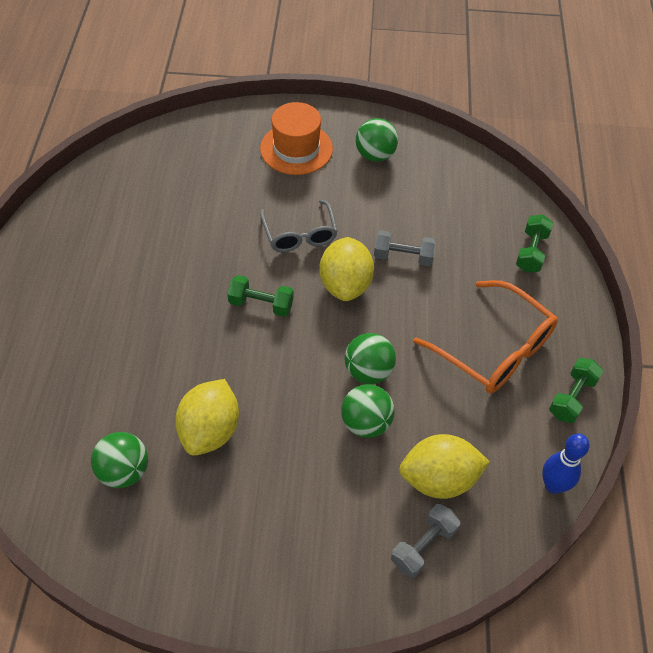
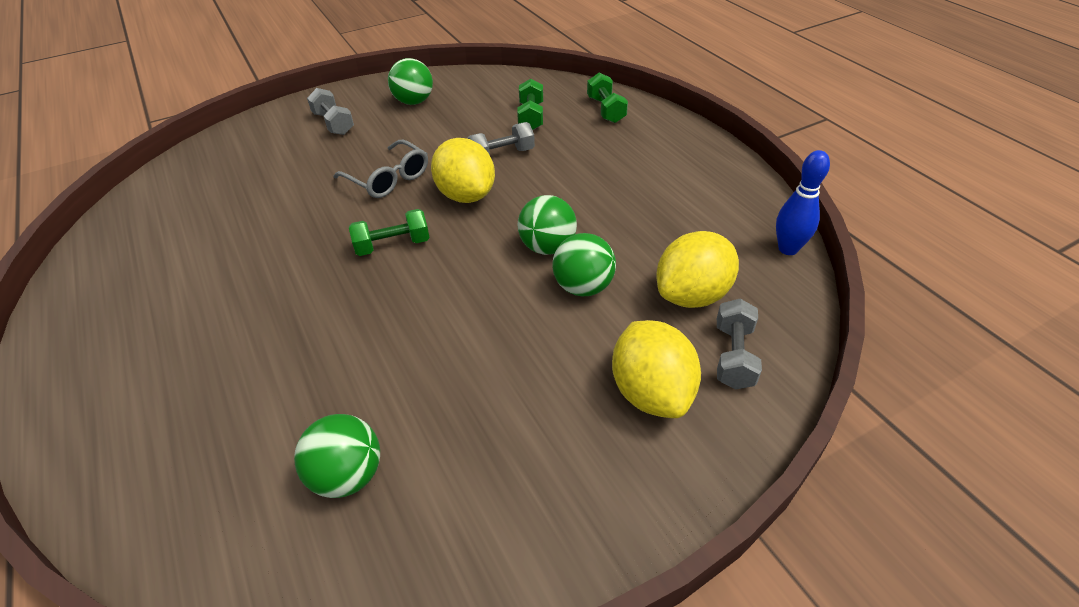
camera: 30 degrees left, 10 degrees down
(210, 430) = (424, 378): yellow lemon -> yellow lemon (651, 392)
(296, 149) = (333, 123): orange hat -> grey dumbbell
(494, 349) = (641, 181): orange glasses -> none
(572, 397) = (735, 184): green dumbbell -> green dumbbell (531, 117)

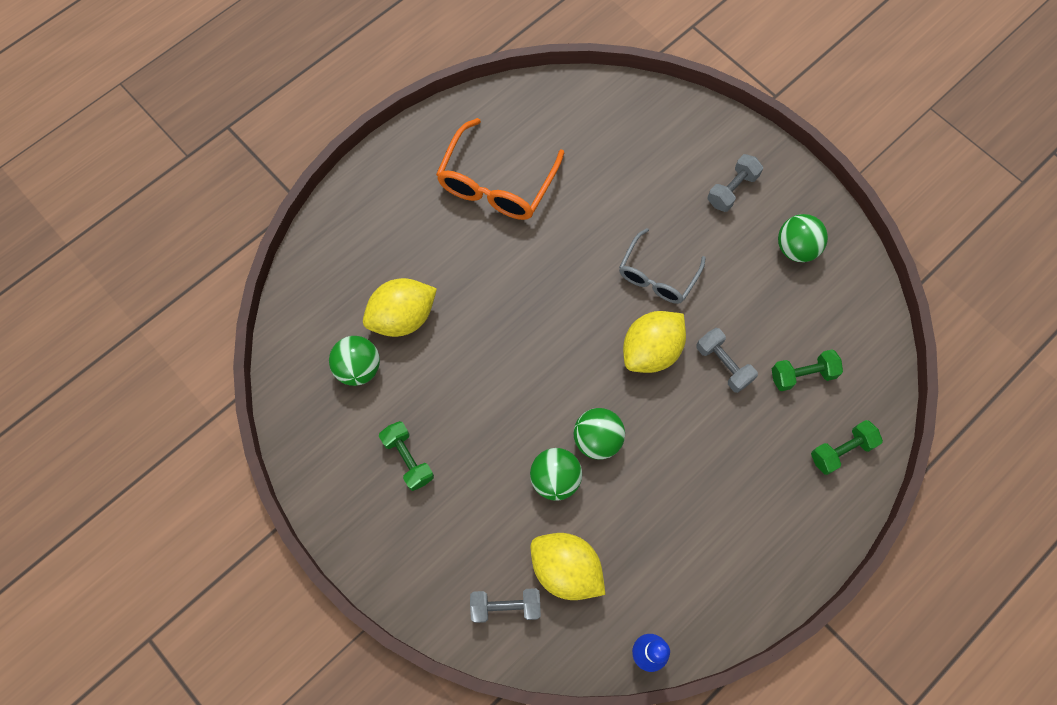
camera: 75 degrees right, 25 degrees up
(187, 279) = (496, 183): none -> orange glasses
(392, 245) = (569, 314): green dumbbell -> green dumbbell (408, 459)
(651, 392) = (459, 547): yellow lemon -> yellow lemon (403, 317)

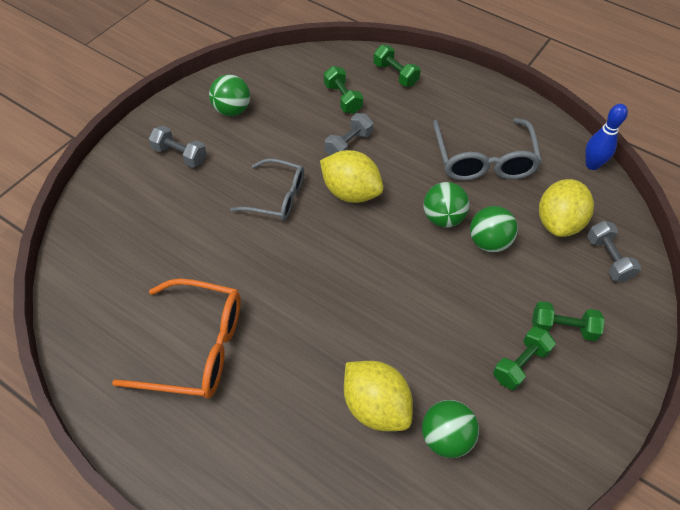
camera: 105 degrees left, 15 degrees down
(435, 517) = (562, 328): none -> green dumbbell
(675, 515) = (483, 160): none -> grey glasses

